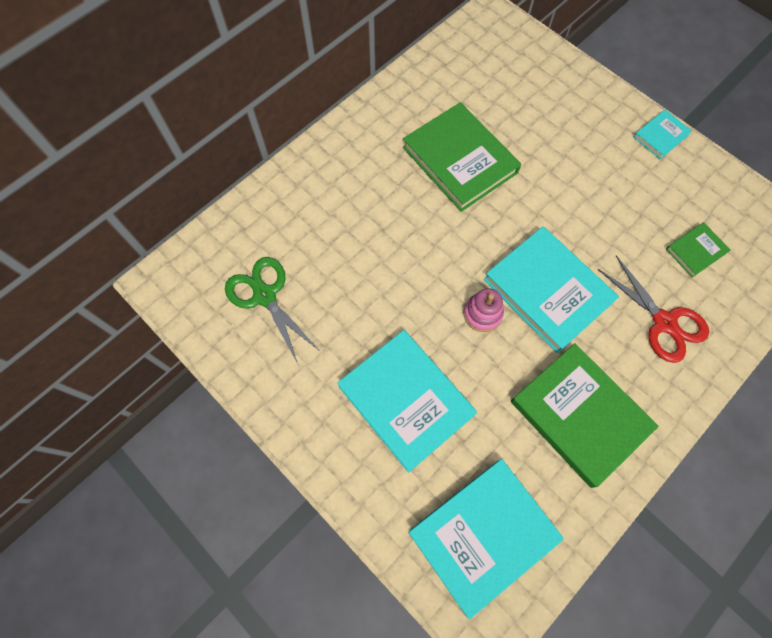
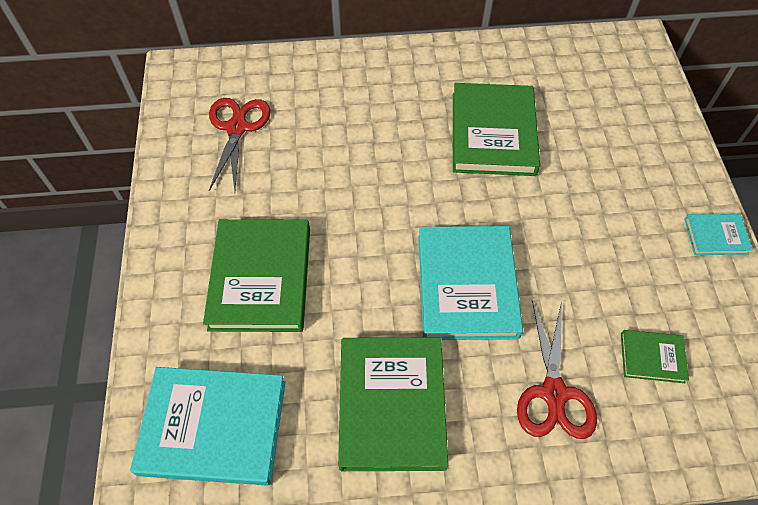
camera: 40 degrees right, 10 degrees down
(265, 296) = (237, 128): green scissors -> red scissors
(406, 400) = (260, 278): turquoise book -> green book
(482, 314) = (390, 261): pink stacking toy -> none

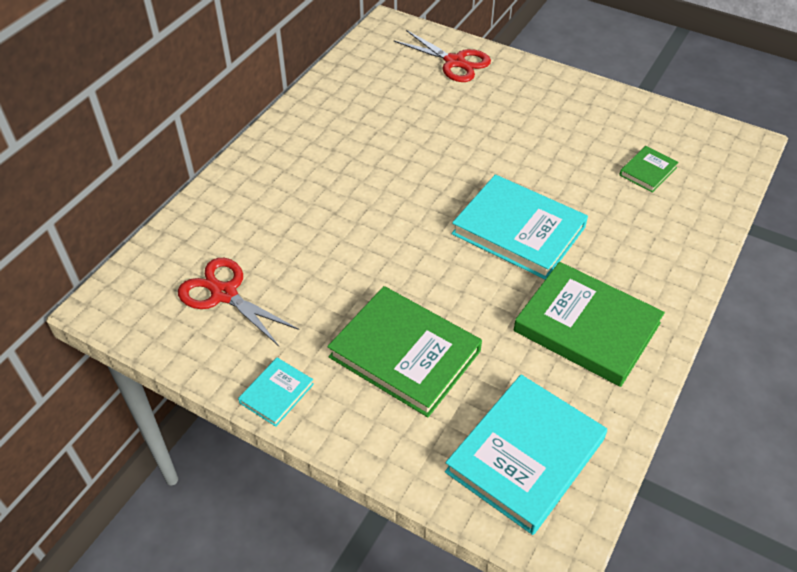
camera: 55 degrees left, 10 degrees down
(493, 133) = (395, 142): green book -> none
(554, 393) = (640, 233): red scissors -> red scissors (454, 62)
(715, 236) = (582, 90): turquoise book -> turquoise book (276, 393)

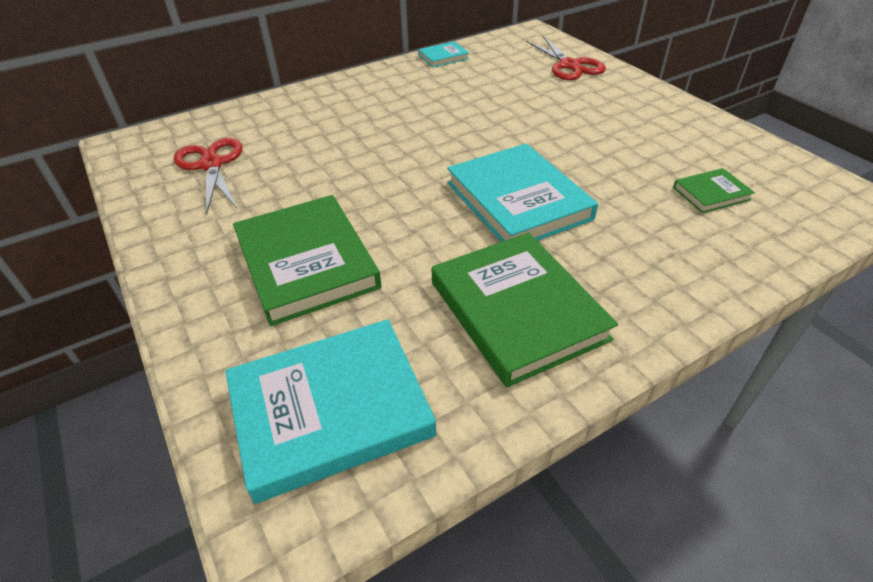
camera: 30 degrees right, 5 degrees down
(276, 393) = (166, 250): turquoise book -> turquoise book (443, 57)

